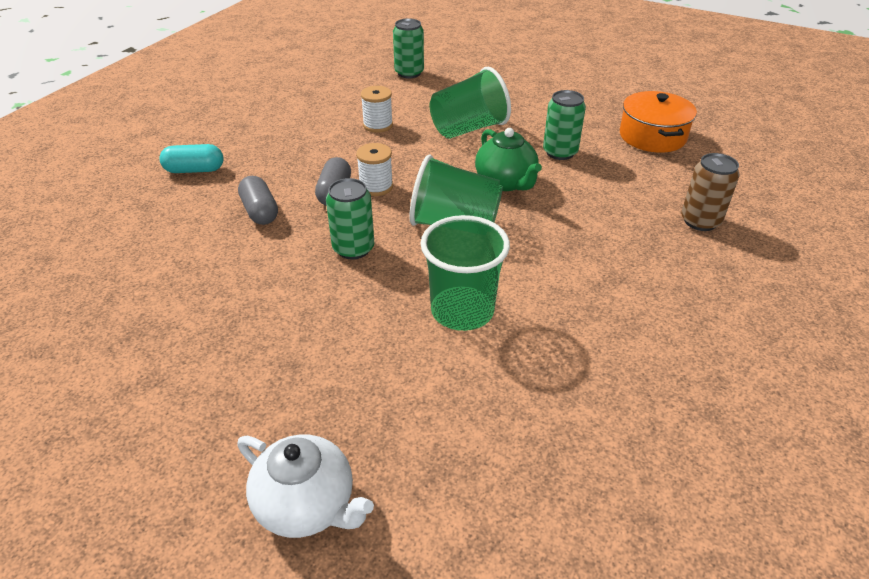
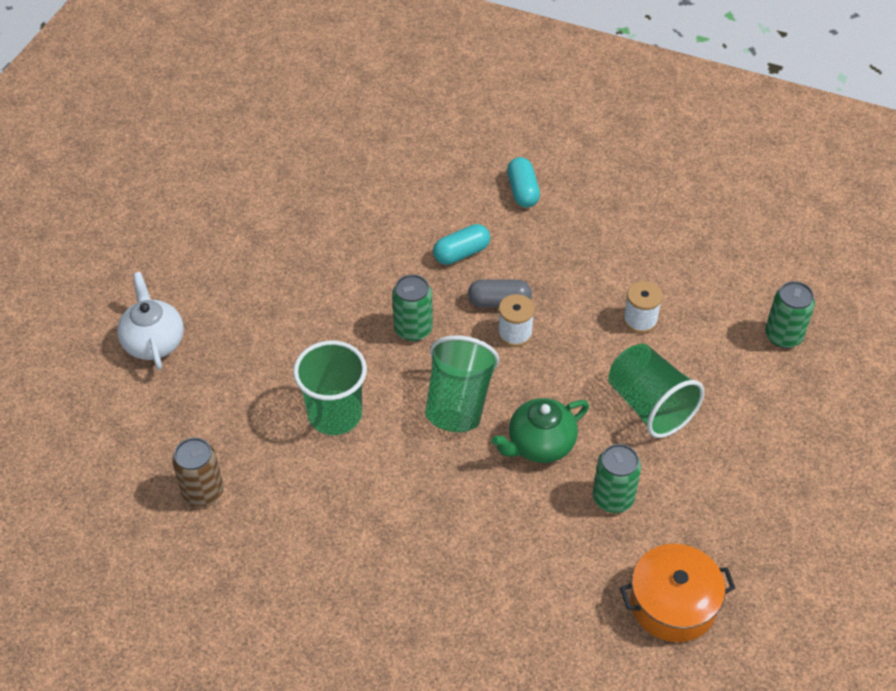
camera: 85 degrees right, 10 degrees up
(260, 211) = (461, 253): grey capsule -> turquoise capsule
(307, 505) = (154, 342): white teapot -> white teapot turned 135 degrees clockwise
(700, 221) = (489, 626): brown can -> brown can (203, 492)

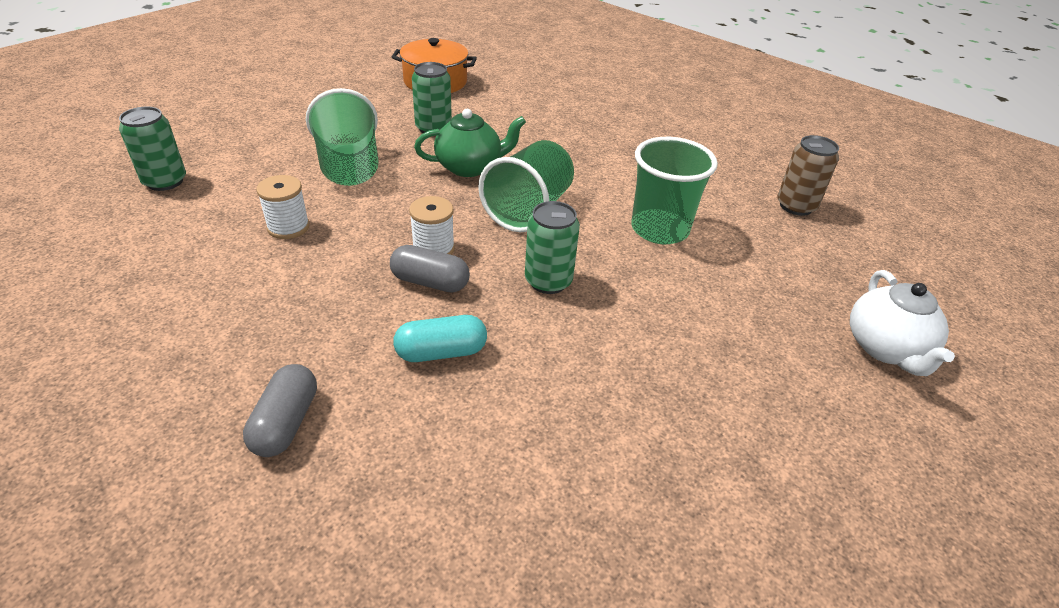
camera: 165 degrees left, 10 degrees down
(522, 191) = (286, 423): turquoise capsule -> grey capsule

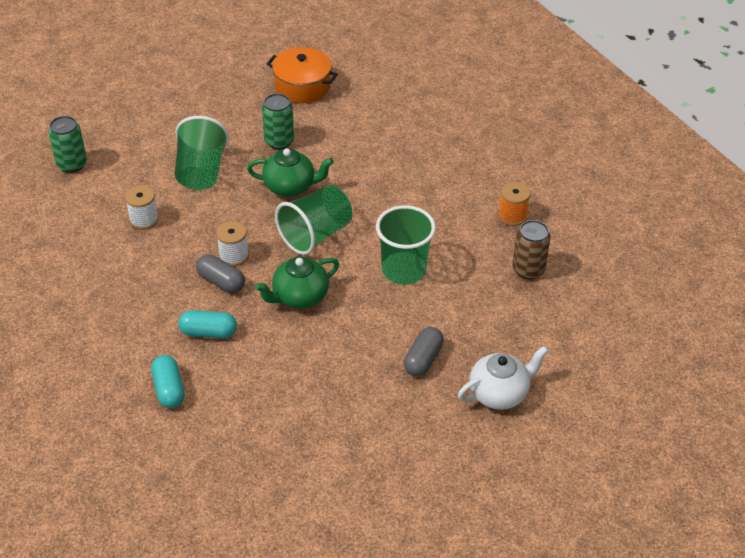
camera: 20 degrees right, 5 degrees up
(286, 423) = (108, 356): grey capsule -> grey capsule (423, 359)
(413, 455) = (169, 389): none -> turquoise capsule
(548, 281) = (299, 296): green can -> green teapot
(736, 160) = (512, 216): none -> orange spool
(886, 349) = (499, 393): white teapot -> white teapot turned 135 degrees counterclockwise

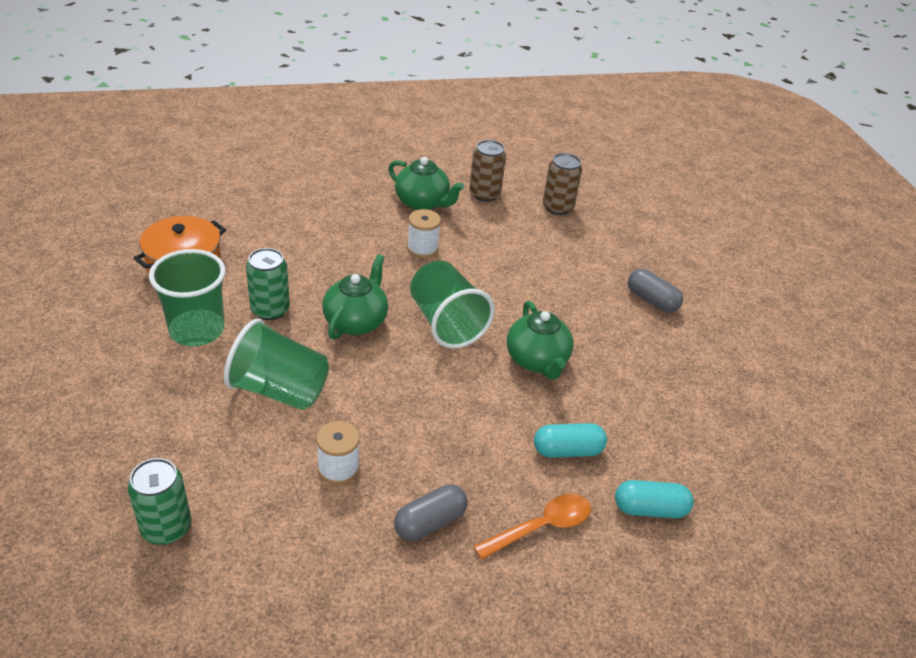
camera: 75 degrees left, 5 degrees down
(131, 331) = (541, 527): none -> orange spoon
(208, 332) = (567, 450): turquoise capsule -> turquoise capsule turned 60 degrees clockwise
(221, 282) = (488, 419): grey capsule -> grey capsule (430, 522)
(233, 256) = (449, 397): white spool -> white spool (422, 248)
(403, 270) = (528, 278): green cup -> green cup (197, 330)
(469, 181) = (423, 203): none -> green teapot
(499, 393) = (703, 268): white teapot -> none
(512, 216) = (484, 194): orange spool -> brown can

